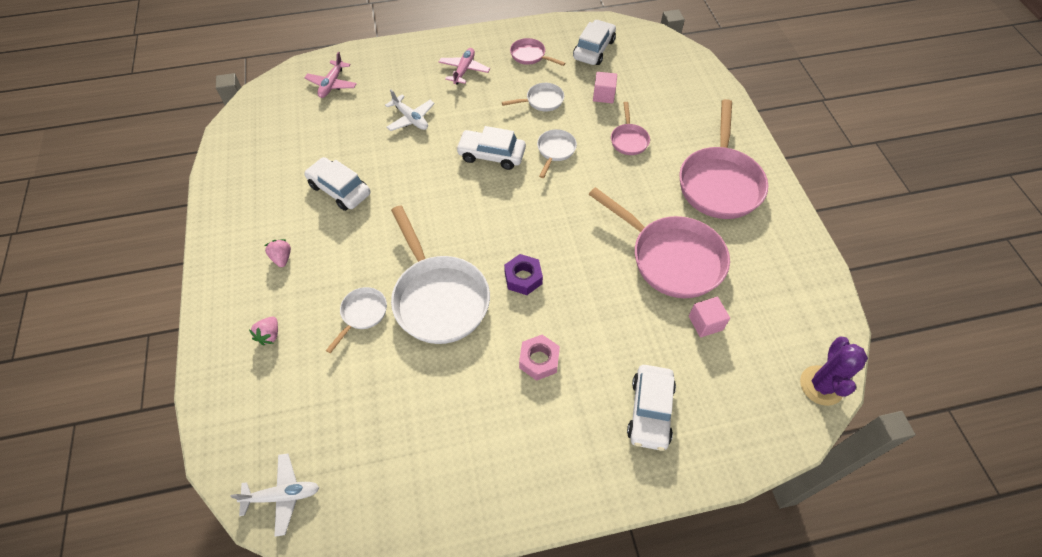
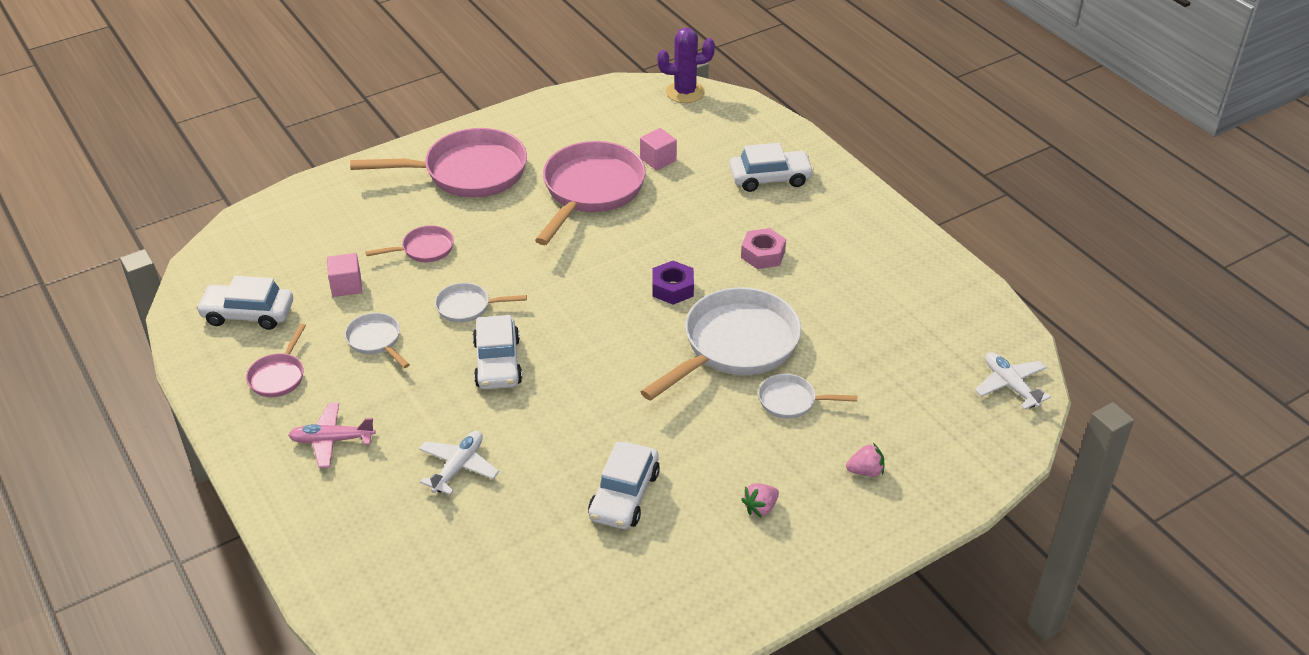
camera: 110 degrees left, 15 degrees down
(332, 84) = (412, 595): pink plane -> none

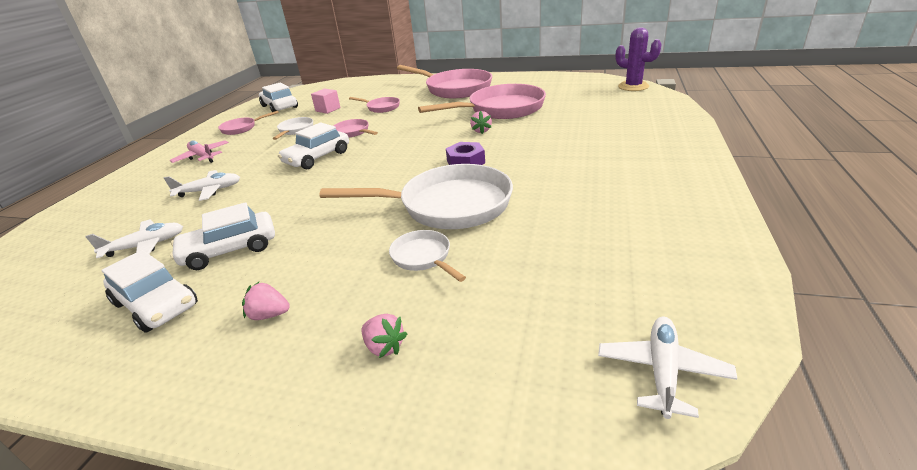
camera: 50 degrees right, 10 degrees down
(467, 307) = (353, 132): white pan -> pink pan
(532, 546) = (145, 246): none -> white plane
(621, 236) = (481, 131): none -> pink strawberry
(658, 159) = (565, 107): pink cube -> none
(763, 254) = (557, 167): pink nut -> none
(770, 178) = (630, 133): white car -> white car (156, 304)

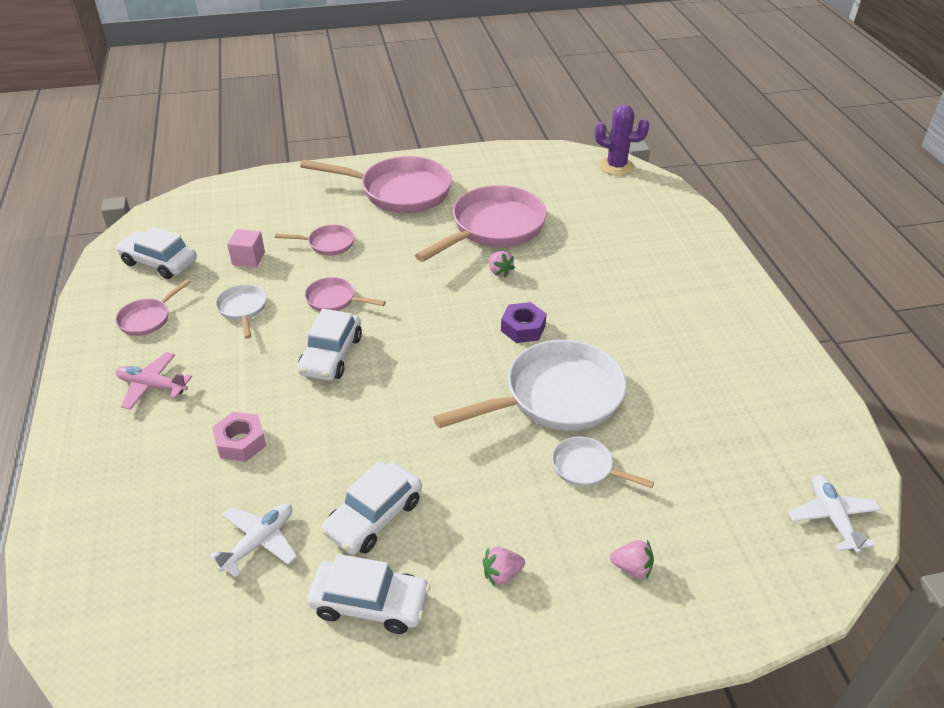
camera: 30 degrees left, 10 degrees up
(209, 191) = (241, 442): white plane -> pink nut

